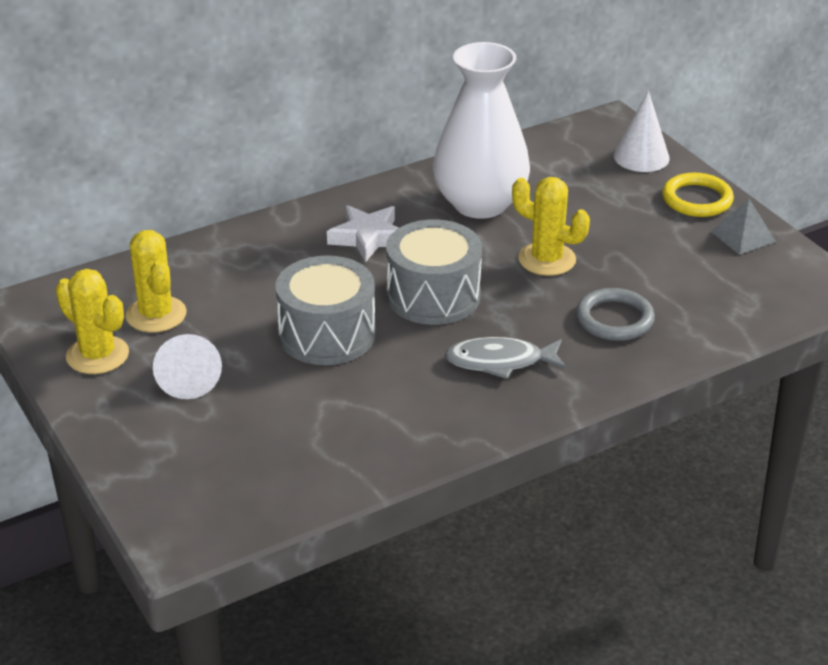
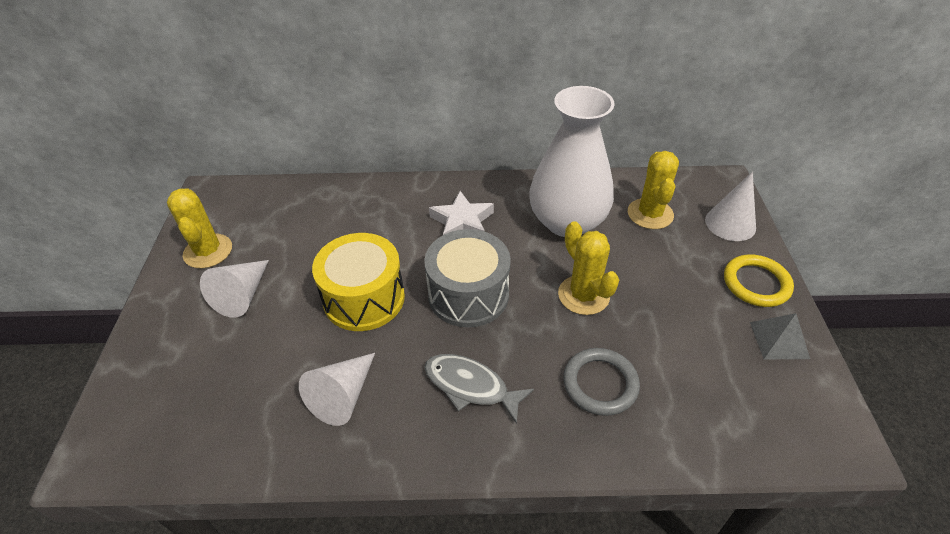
camera: 30 degrees right, 10 degrees up
(156, 315) = (272, 232): yellow cactus -> yellow cactus (650, 214)
(327, 334) = (364, 298): grey drum -> yellow drum
(385, 411) = (343, 396): none -> white cone

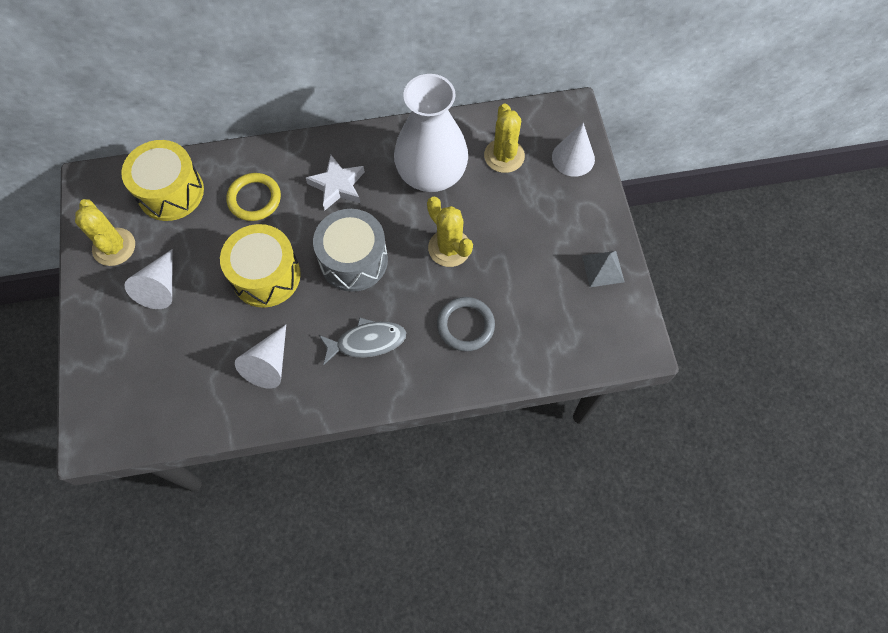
camera: 10 degrees left, 20 degrees up
(285, 209) = (171, 192): none -> yellow drum
(471, 386) = (367, 342): grey fish -> grey fish turned 150 degrees clockwise
(756, 283) = (590, 218): yellow ring -> yellow ring (254, 199)

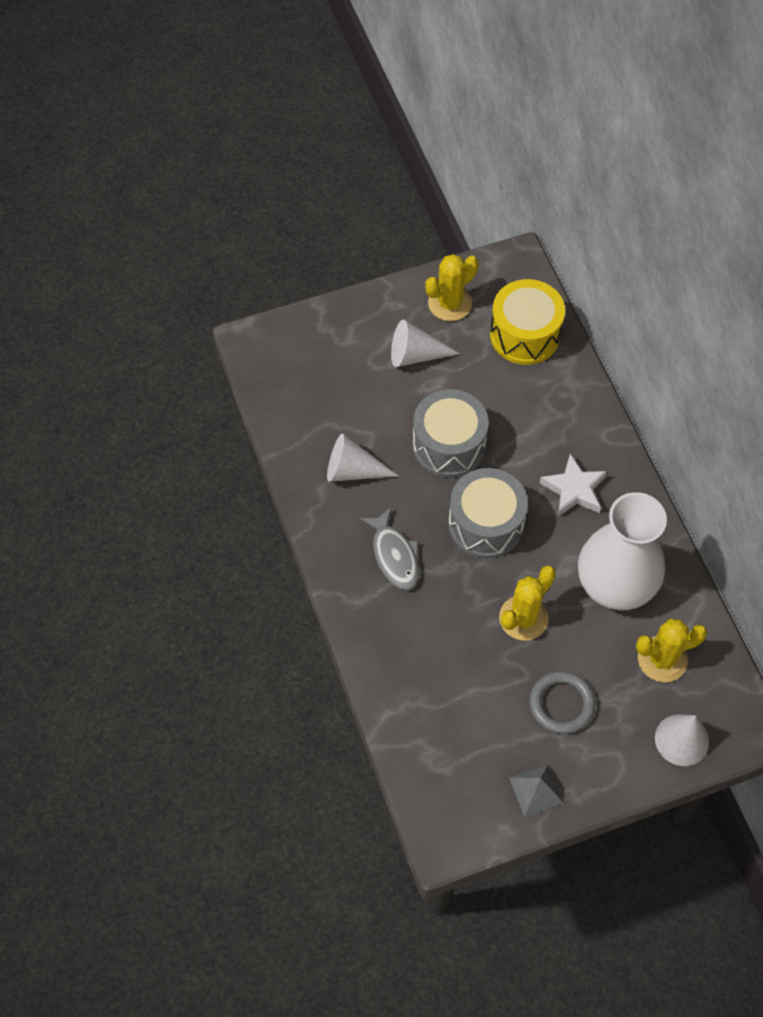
camera: 80 degrees right, 5 degrees down
(254, 199) = (536, 413): yellow ring -> none
(266, 275) = (449, 445): yellow drum -> grey drum
(465, 325) = (433, 650): grey ring -> grey ring (561, 704)

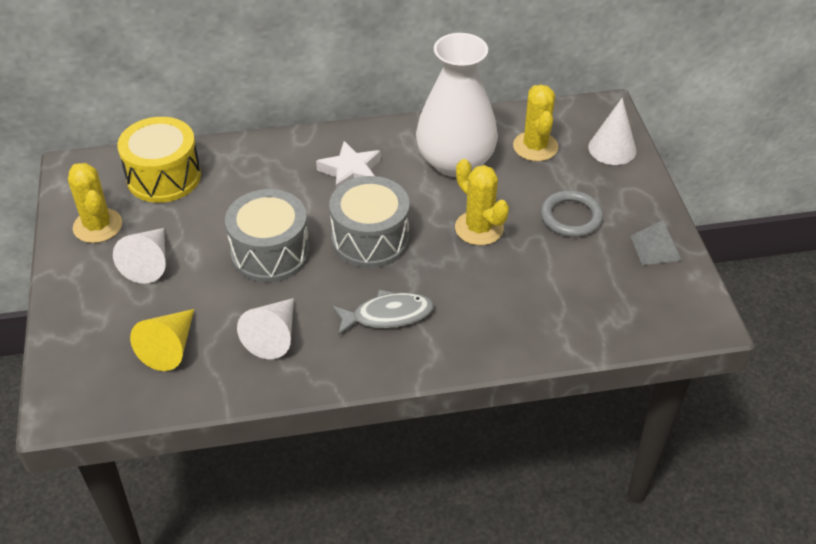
camera: 80 degrees left, 15 degrees down
(326, 397) = (170, 347): none -> yellow cone

